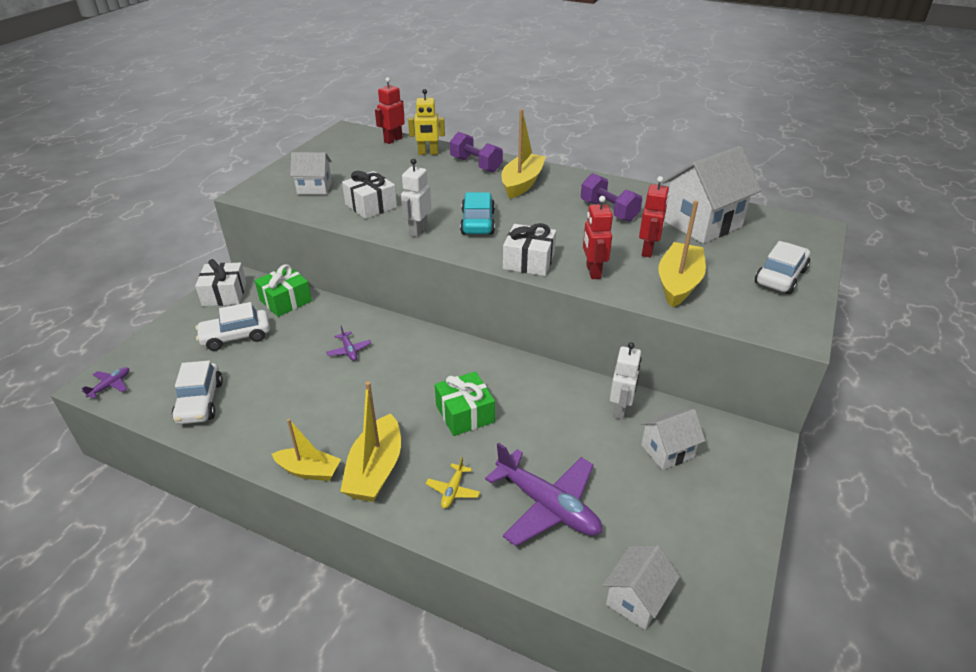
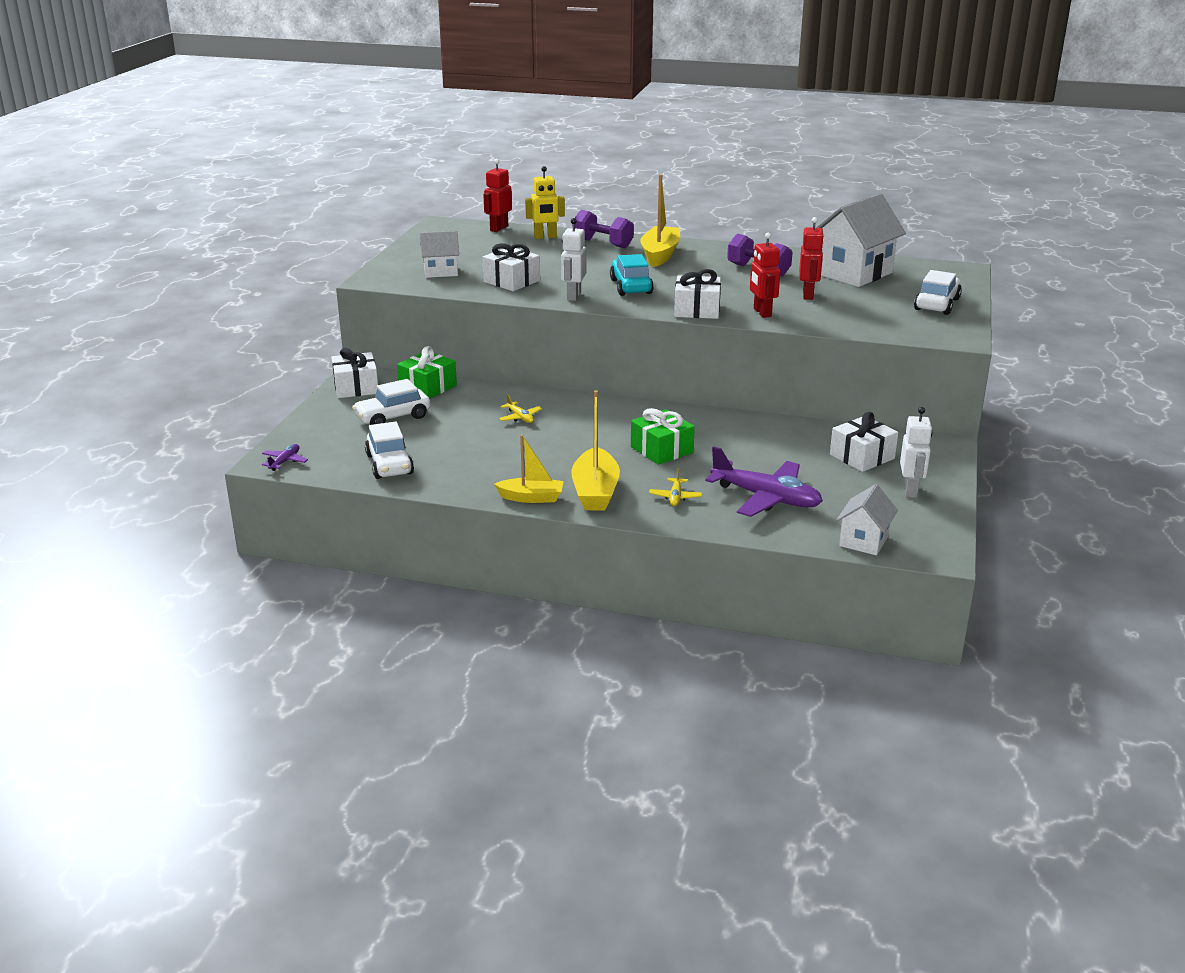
camera: 10 degrees left, 10 degrees down
(349, 350) = (520, 417): purple plane -> yellow plane
(620, 409) = (809, 435): white robot -> white robot (910, 490)
(667, 451) = (862, 457): white house -> white gift
(678, 283) = (845, 315): yellow boat -> none

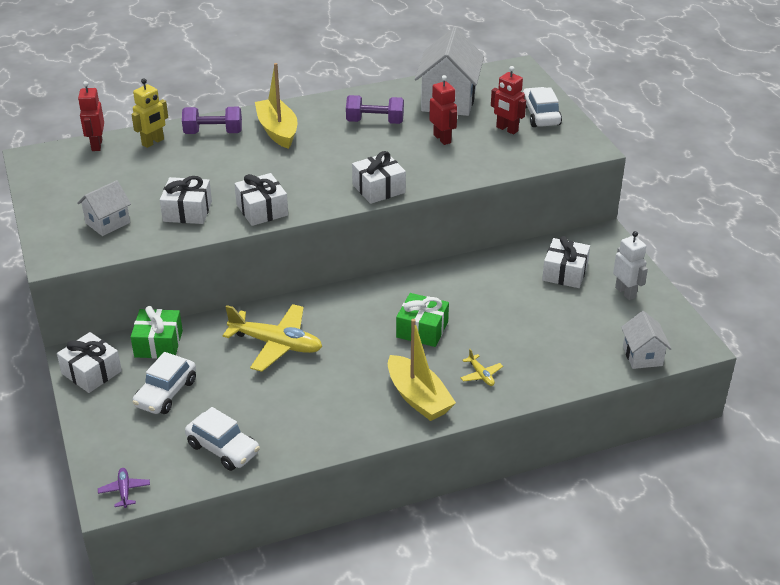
camera: 35 degrees left, 10 degrees up
(520, 417) = (276, 344): yellow plane -> yellow plane, size x2.25
(531, 498) = (377, 428): yellow boat -> none
(573, 296) = (262, 210): white robot -> white gift
(631, 286) = (296, 180): turquoise car -> none
(762, 313) = (430, 173): red robot -> red robot (507, 129)
(766, 498) = (542, 345): purple plane -> none

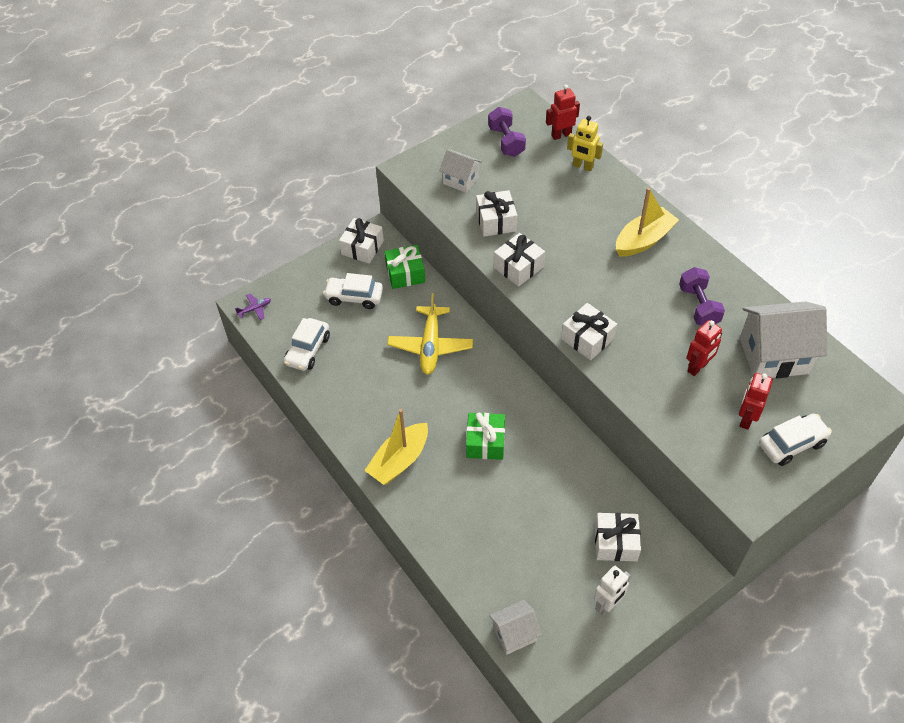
camera: 75 degrees right, 15 degrees up
(213, 133) = (617, 198): purple dumbbell -> purple dumbbell (506, 141)
(481, 375) = (442, 501): yellow plane -> none

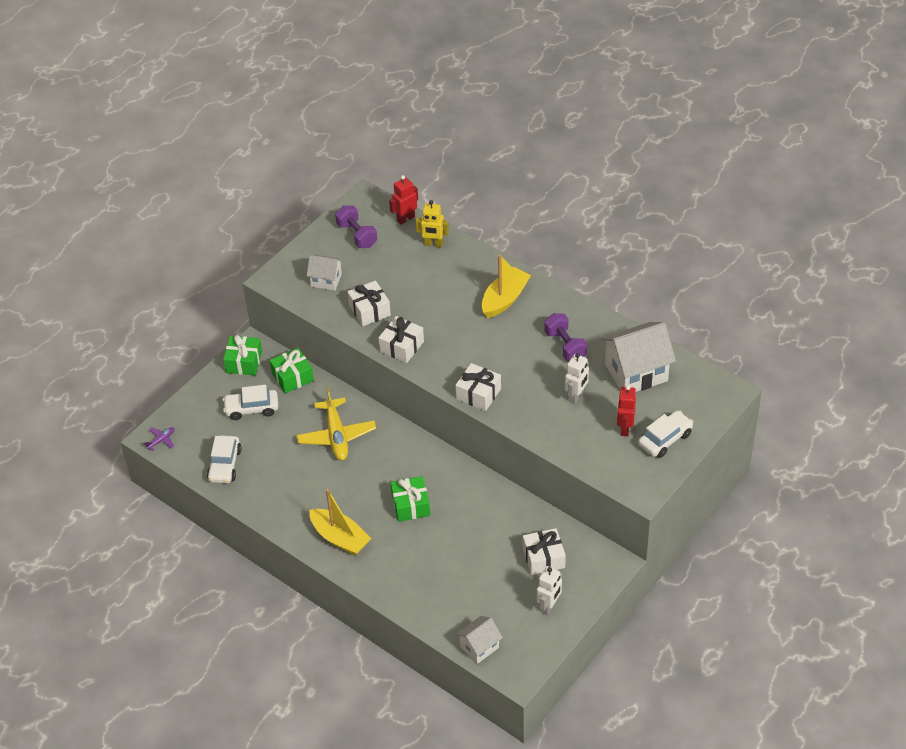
camera: 15 degrees left, 5 degrees down
(362, 248) = (244, 362): white gift -> green gift
(399, 460) = (340, 538): yellow boat -> yellow boat turned 75 degrees counterclockwise
(698, 367) = (576, 396): red robot -> white robot

